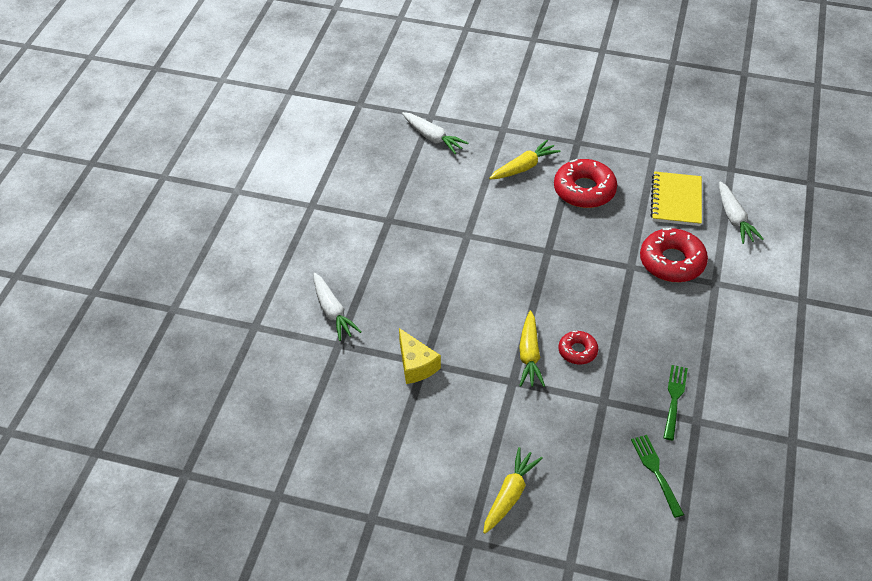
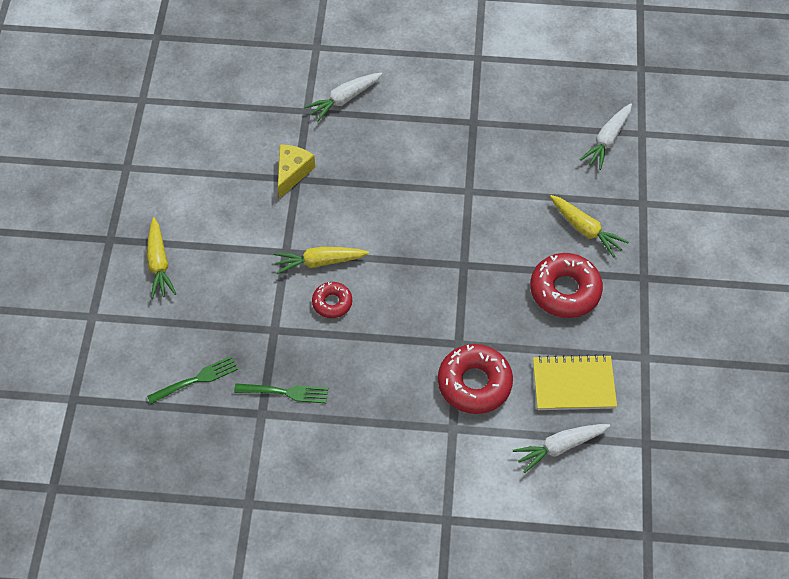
camera: 80 degrees right, 10 degrees up
(415, 365) = (292, 173): yellow cheese -> yellow cheese turned 150 degrees clockwise
(510, 495) = (159, 263): yellow carrot -> yellow carrot turned 60 degrees clockwise

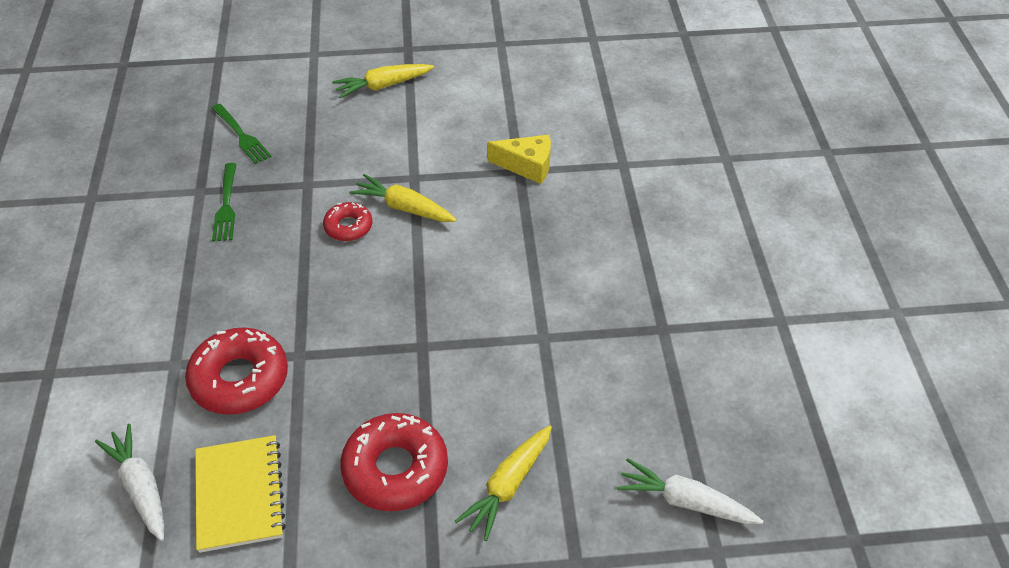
camera: 80 degrees right, 10 degrees down
(319, 262) = (404, 208): yellow carrot -> yellow carrot turned 45 degrees counterclockwise
(344, 99) = (653, 194): white carrot -> none

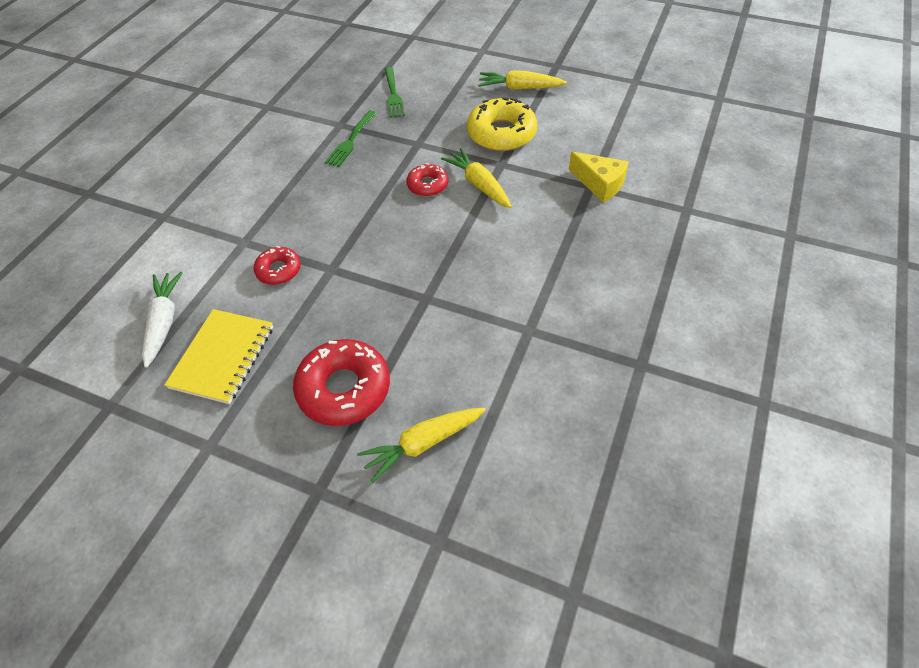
camera: 30 degrees right, 5 degrees up
(239, 379) = (279, 270): red donut -> red donut, size x0.56
(394, 143) = (501, 133): none -> yellow donut
(685, 501) = (570, 533): white carrot -> none

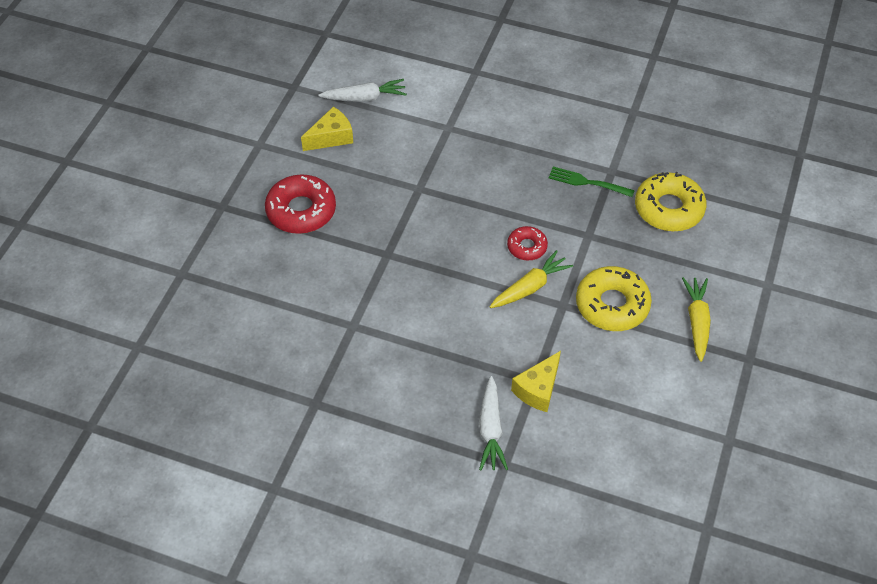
camera: 85 degrees right, 0 degrees up
(223, 357) = (331, 137): yellow notebook -> yellow cheese
(279, 270) = (417, 155): red donut -> none
(393, 94) = (669, 208): green fork -> yellow donut
(423, 444) = (252, 260): yellow carrot -> none
(650, 218) = (490, 430): none -> white carrot

